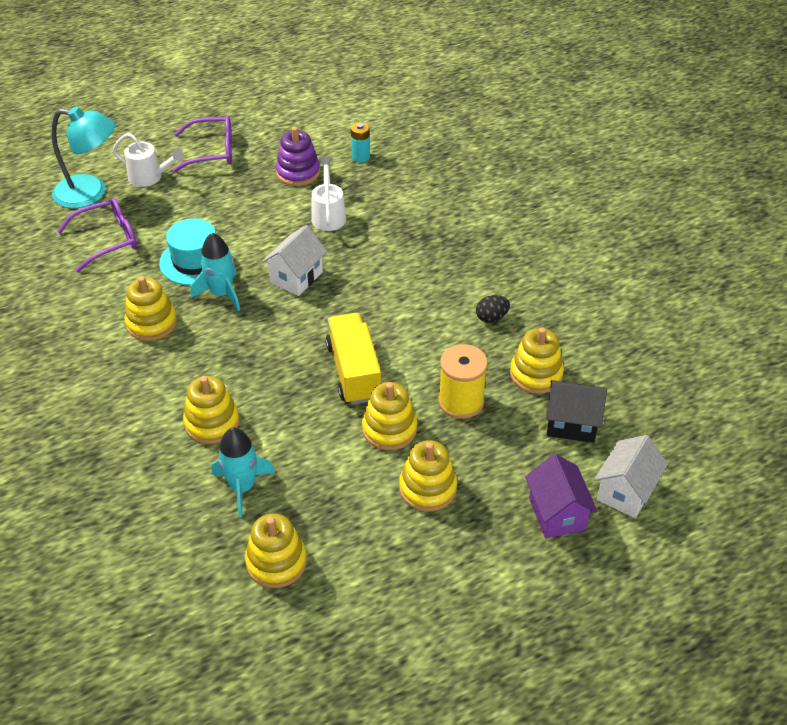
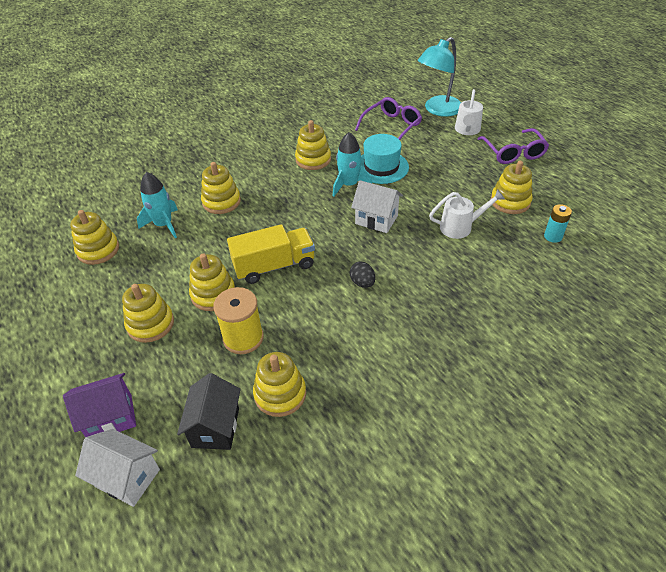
camera: 85 degrees right, 0 degrees up
(90, 193) = (438, 110): turquoise lamp -> turquoise lamp turned 45 degrees clockwise
(107, 240) = (392, 126): purple glasses -> purple glasses turned 105 degrees counterclockwise
(298, 172) = (510, 201): purple stacking toy -> yellow stacking toy
(491, 318) = (352, 353): black egg -> black egg (362, 283)

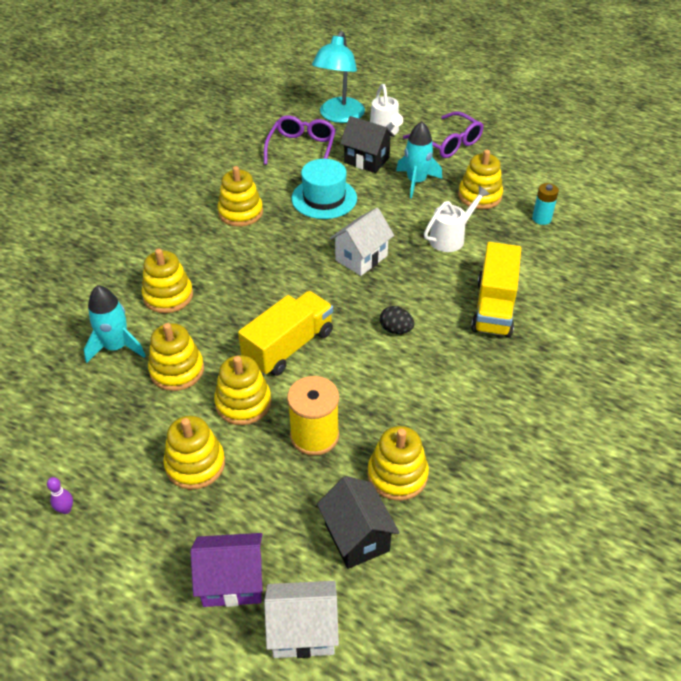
camera: 30 degrees left, 0 degrees up
(54, 319) = (66, 509): none -> purple bowling pin
(98, 250) = (54, 407): yellow stacking toy -> yellow stacking toy (177, 370)
(110, 418) = (232, 582): purple house -> purple house turned 45 degrees clockwise
(349, 185) = (304, 229): turquoise rocket -> turquoise rocket (416, 182)
(376, 219) = (361, 258): white house -> white house turned 45 degrees counterclockwise
(435, 148) = (366, 160): none -> black house
(456, 294) = (494, 307): none -> yellow truck

